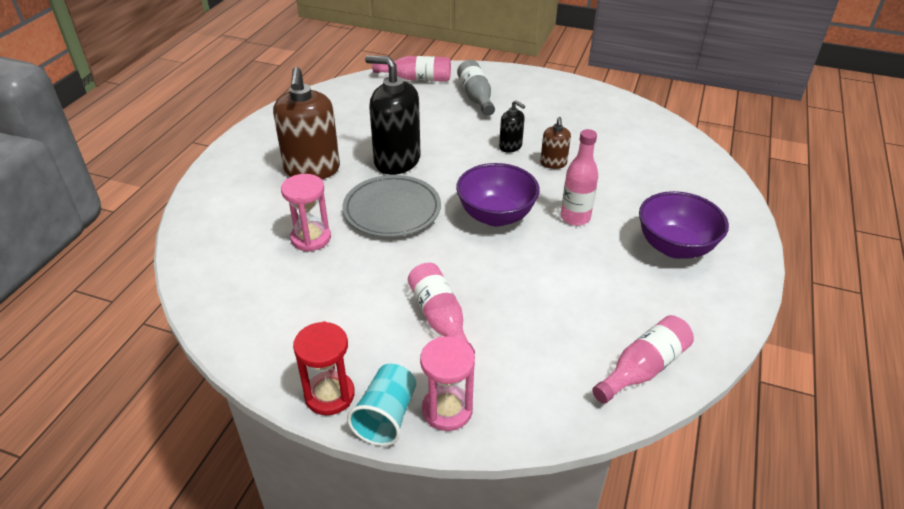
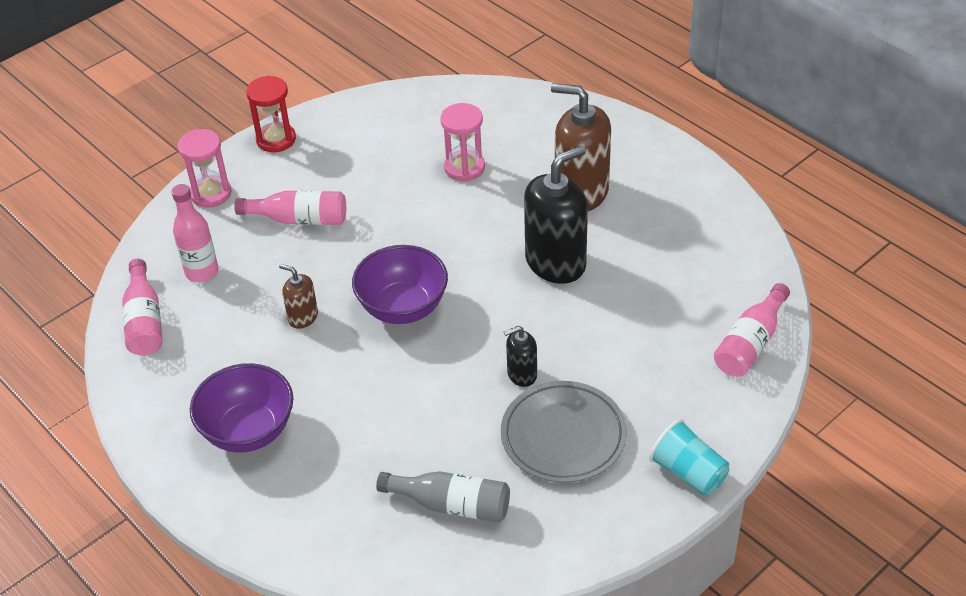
camera: 120 degrees right, 5 degrees up
(386, 416) = (233, 162): turquoise cup -> turquoise cup (688, 472)
(392, 210) = (468, 233): grey plate -> grey plate (563, 436)
(476, 97) = (664, 388): grey bottle -> grey bottle (452, 505)
(553, 163) = (461, 399): brown soap dispenser -> brown soap dispenser (303, 317)
(575, 217) = (353, 371): pink bottle -> pink bottle (202, 272)

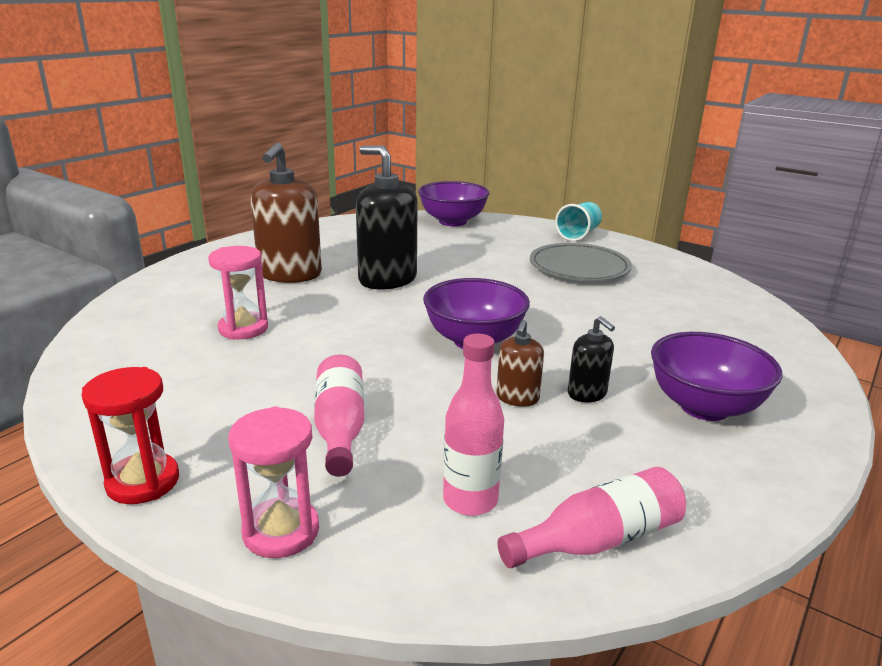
camera: 105 degrees left, 20 degrees down
(452, 505) = (682, 300): grey bottle -> none
(522, 374) = (527, 284): black soap dispenser -> black soap dispenser (587, 394)
(750, 343) = (452, 221): pink bottle -> purple bowl

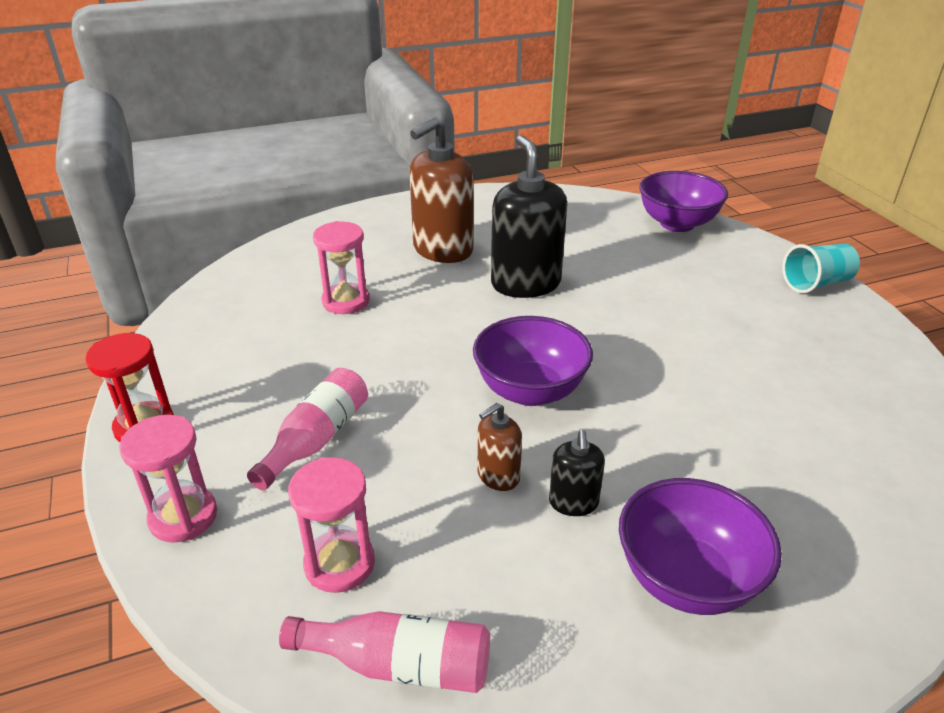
camera: 35 degrees right, 10 degrees up
(470, 500) = (339, 564): pink bottle -> pink hourglass
(579, 268) = (758, 334): grey plate -> none

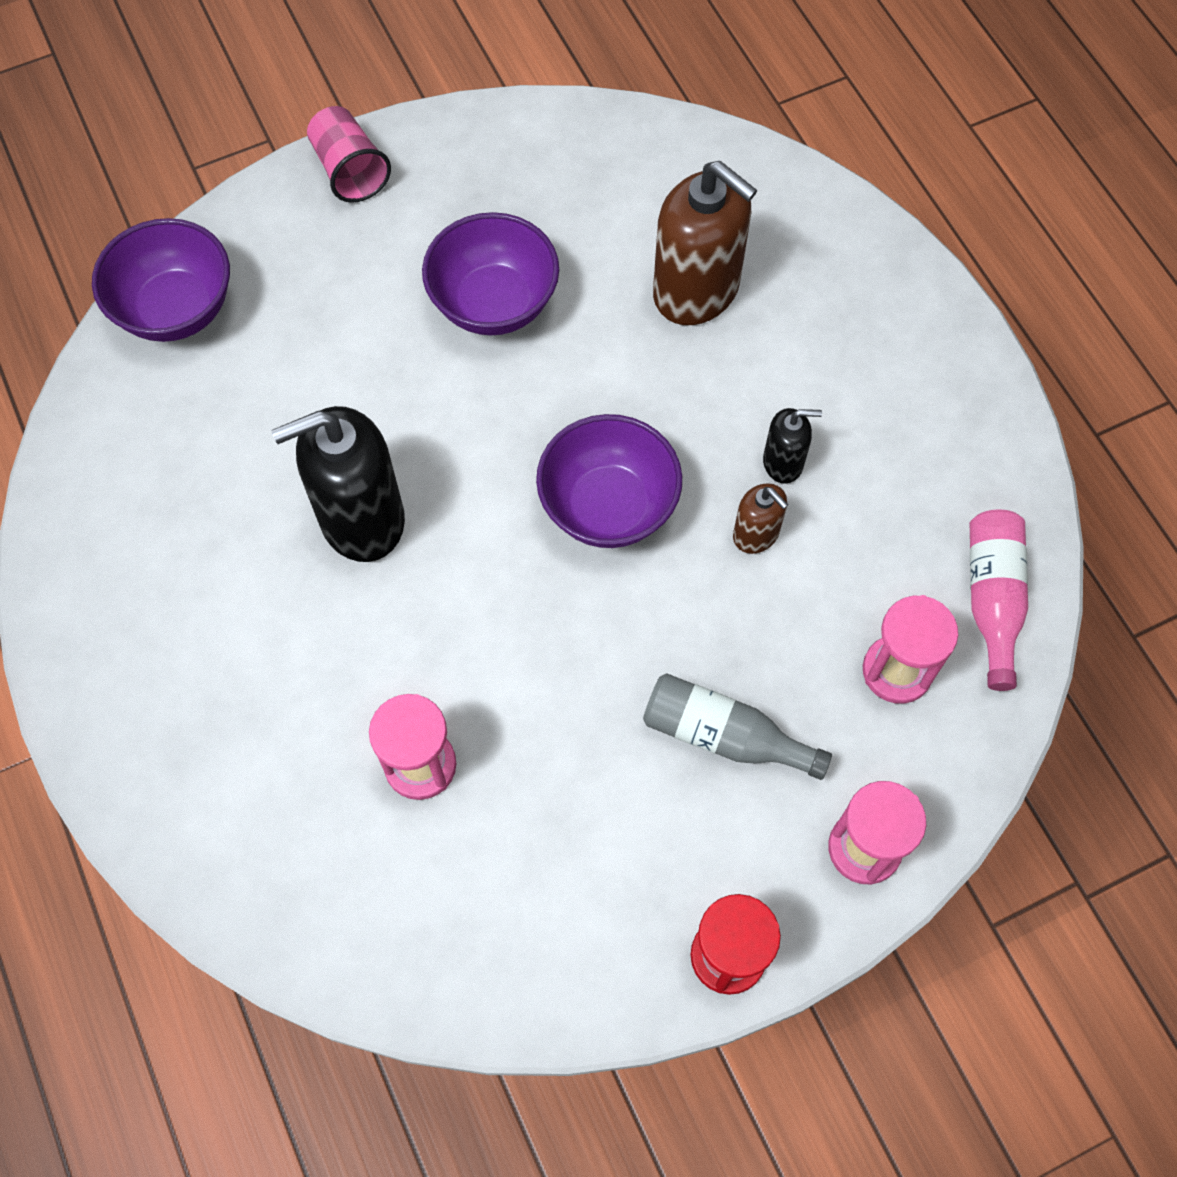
camera: 95 degrees left, 30 degrees up
(316, 439) = (724, 735): pink bottle -> grey bottle
(442, 250) = (260, 644): brown soap dispenser -> brown soap dispenser (696, 290)
(686, 579) = (861, 373): purple bowl -> purple bowl (494, 303)
(816, 283) = (350, 170): turquoise cup -> pink cup

